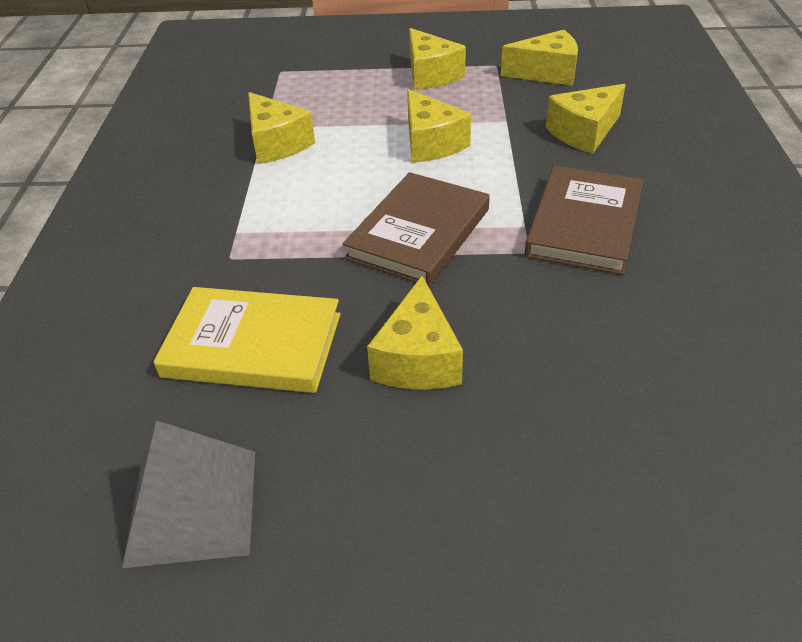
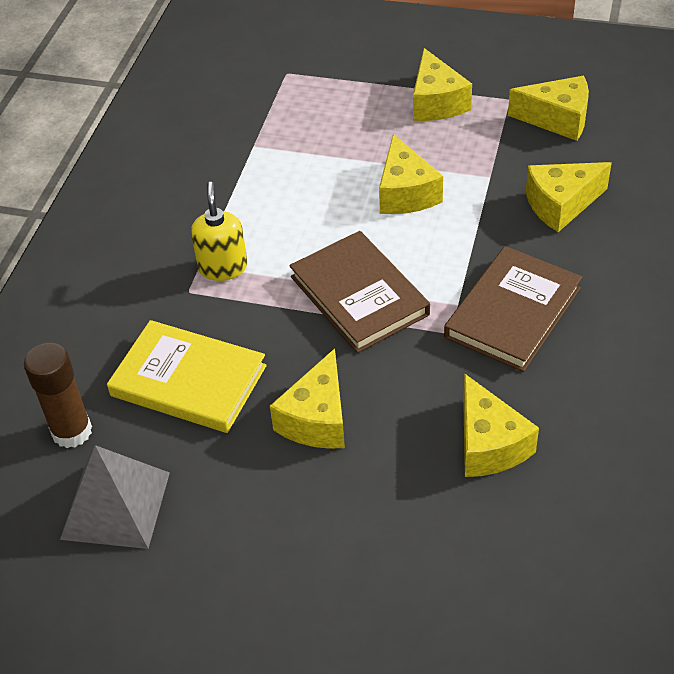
camera: 15 degrees right, 5 degrees up
(117, 426) = (72, 431): none -> brown glue stick
(262, 230) = (223, 267): none -> yellow soap dispenser
(276, 143) = (260, 168): yellow cheese -> yellow cheese (489, 444)
(419, 233) = (359, 295): brown book -> brown book turned 75 degrees counterclockwise

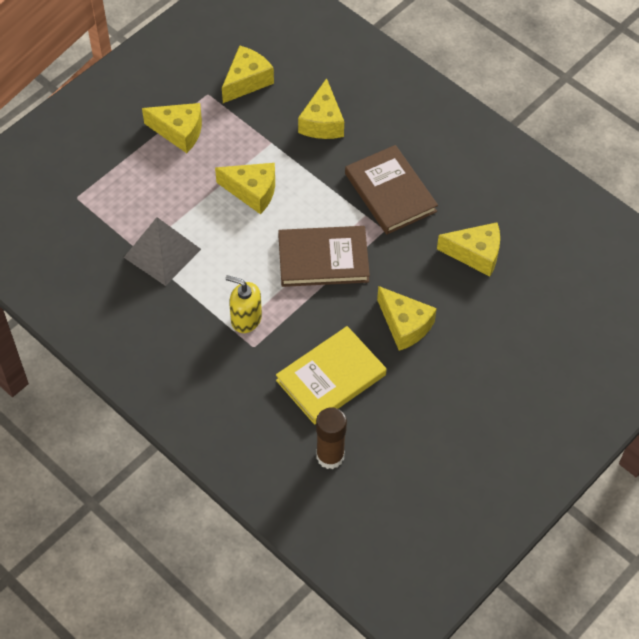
camera: 65 degrees left, 10 degrees up
(115, 505) = (402, 453): grey pyramid -> grey pyramid (162, 253)

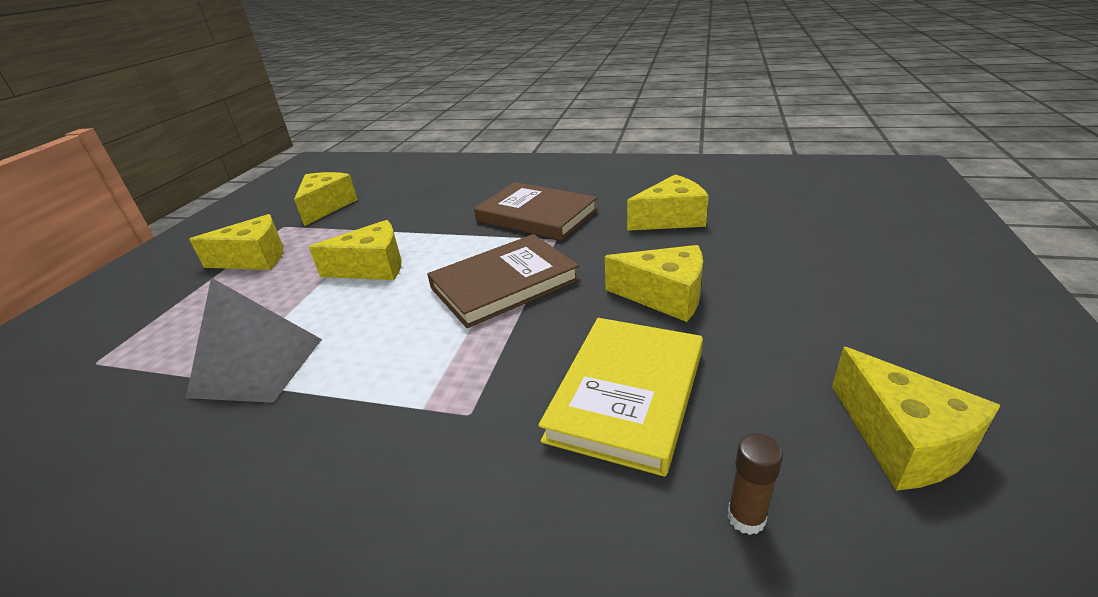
camera: 25 degrees left, 25 degrees down
(246, 319) = (434, 384): yellow soap dispenser -> none
(322, 122) = (426, 203): yellow cheese -> yellow cheese (902, 441)
(330, 456) = (746, 518): brown glue stick -> brown glue stick, size x0.56

